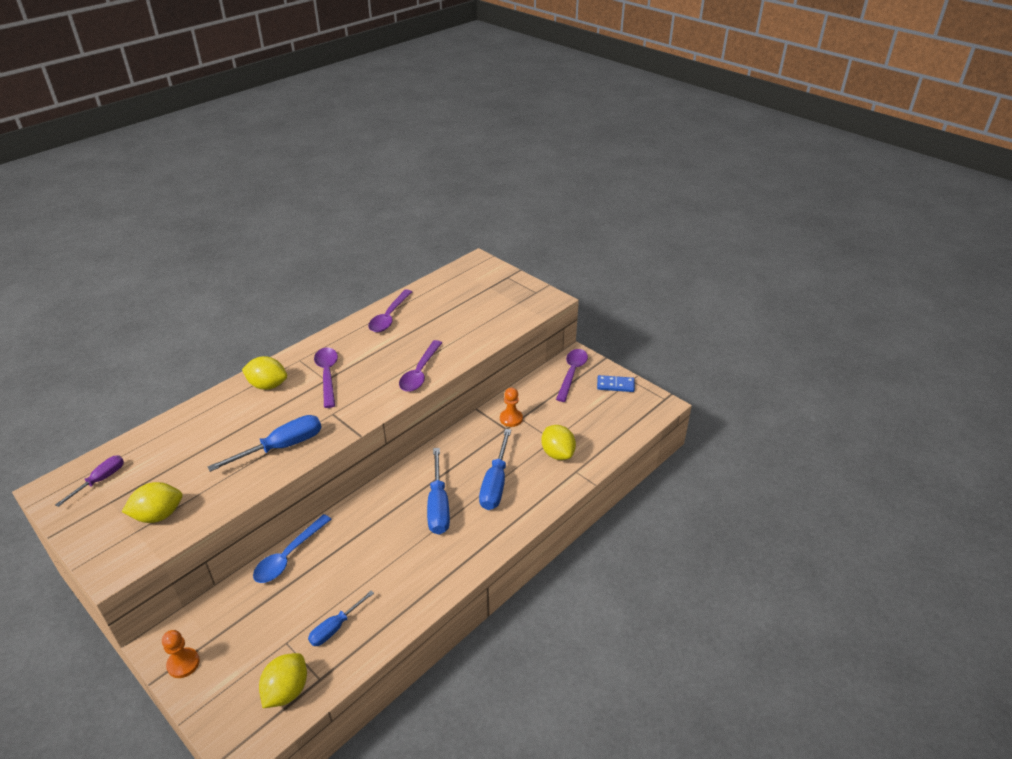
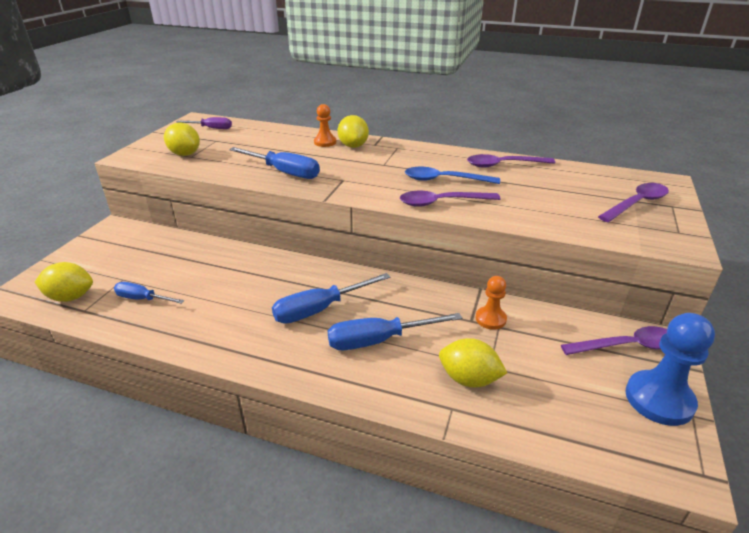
camera: 65 degrees right, 5 degrees down
(183, 663) = (97, 241): orange pawn -> orange pawn (325, 142)
(288, 556) = (216, 248): blue spoon -> blue spoon (444, 180)
(327, 375) = (390, 163): purple spoon -> purple spoon (637, 203)
(557, 453) = (469, 379): yellow lemon -> yellow lemon turned 75 degrees clockwise
(615, 385) = (659, 399): blue domino -> blue pawn

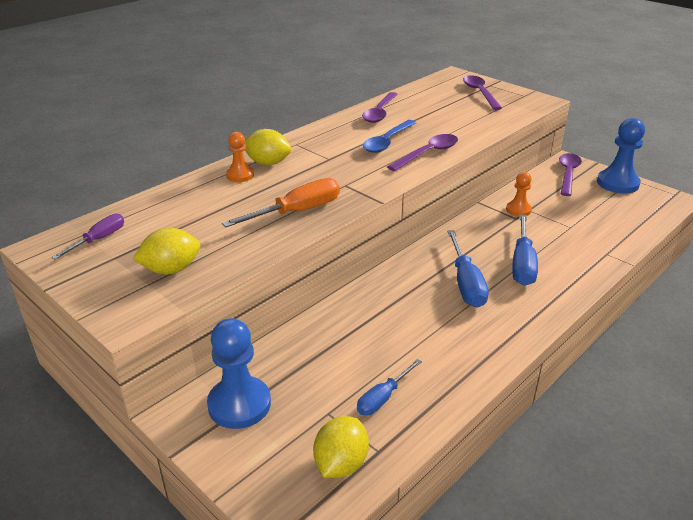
camera: 65 degrees left, 0 degrees up
(127, 243) = (239, 404): none -> blue pawn
(284, 172) = (297, 212): blue screwdriver -> orange screwdriver
(441, 202) = (428, 153): purple spoon -> purple spoon turned 150 degrees counterclockwise
(469, 379) = (580, 238): yellow lemon -> none

